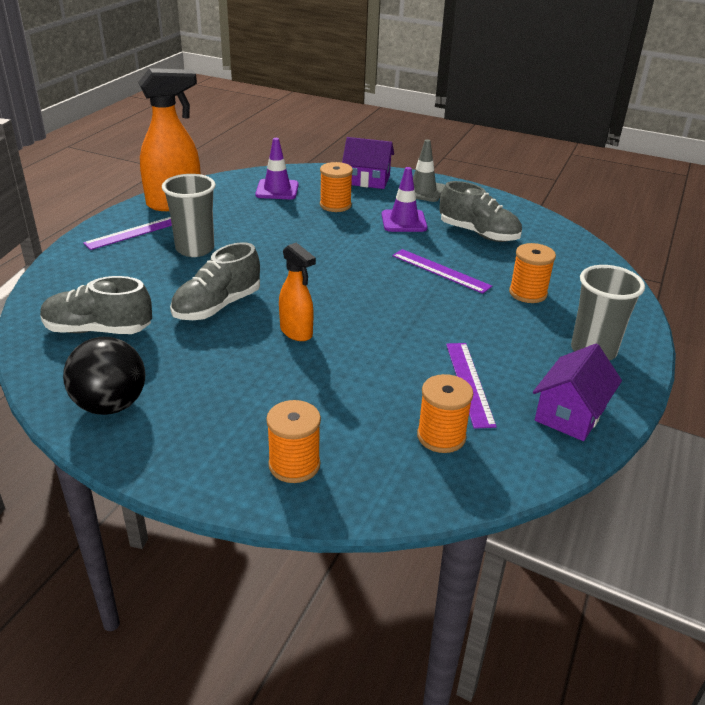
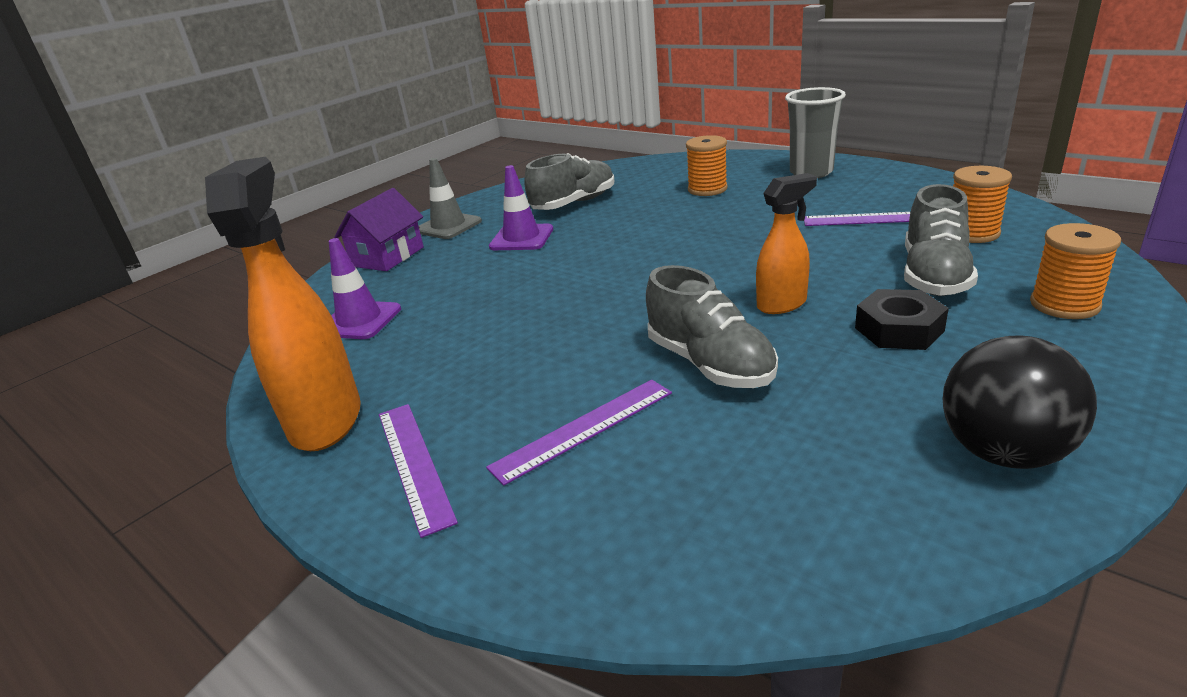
camera: 70 degrees left, 5 degrees down
(98, 330) = (777, 485): grey shoe -> grey shoe (934, 276)
(195, 249) = (518, 391): grey cup -> none
(257, 380) = (899, 329): none -> black nut
(335, 205) = (446, 278): orange spool -> none
(440, 271) = (650, 223): purple ruler -> purple ruler (583, 429)
(570, 414) = (913, 185): purple house -> none

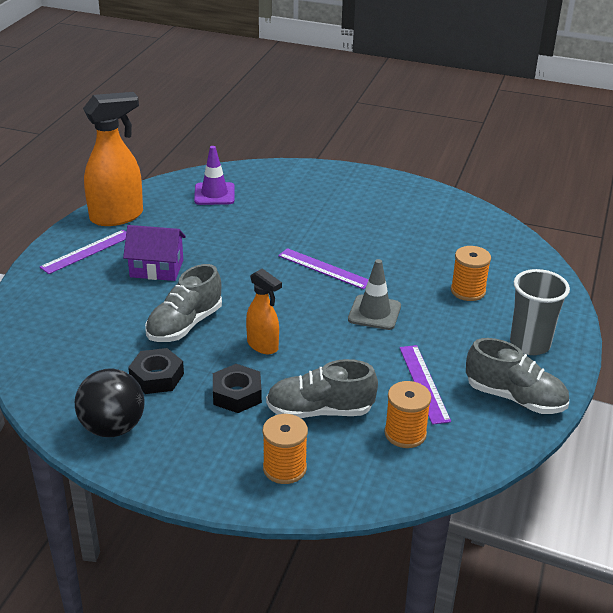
camera: 65 degrees right, 5 degrees up
(388, 257) = (301, 177): purple house -> purple house (156, 268)
(448, 226) = (357, 186): grey traffic cone -> grey traffic cone (374, 313)
(521, 238) = (344, 222): purple traffic cone -> none
(574, 203) = (416, 231): grey shoe -> grey shoe (515, 398)
(583, 429) = (118, 293): purple ruler -> purple ruler (324, 268)
(851, 398) = (157, 377): none -> black nut

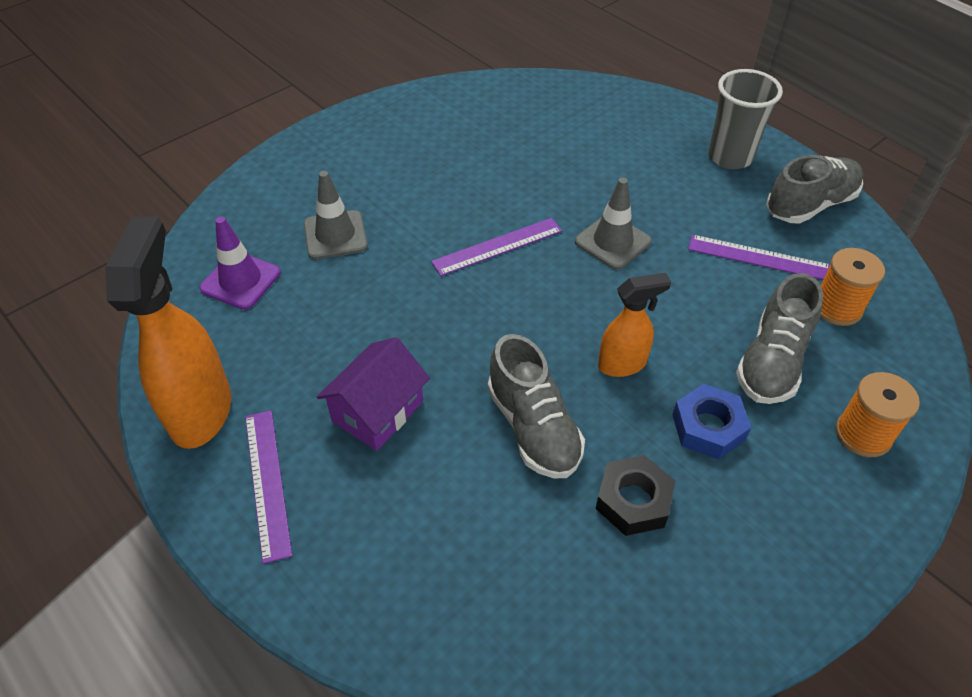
camera: 60 degrees left, 15 degrees up
(113, 427) = (722, 592): black ball -> none
(237, 394) = (708, 427): black nut -> blue nut
(278, 210) = (335, 235): none -> grey traffic cone
(468, 291) = (616, 157): orange spool -> none

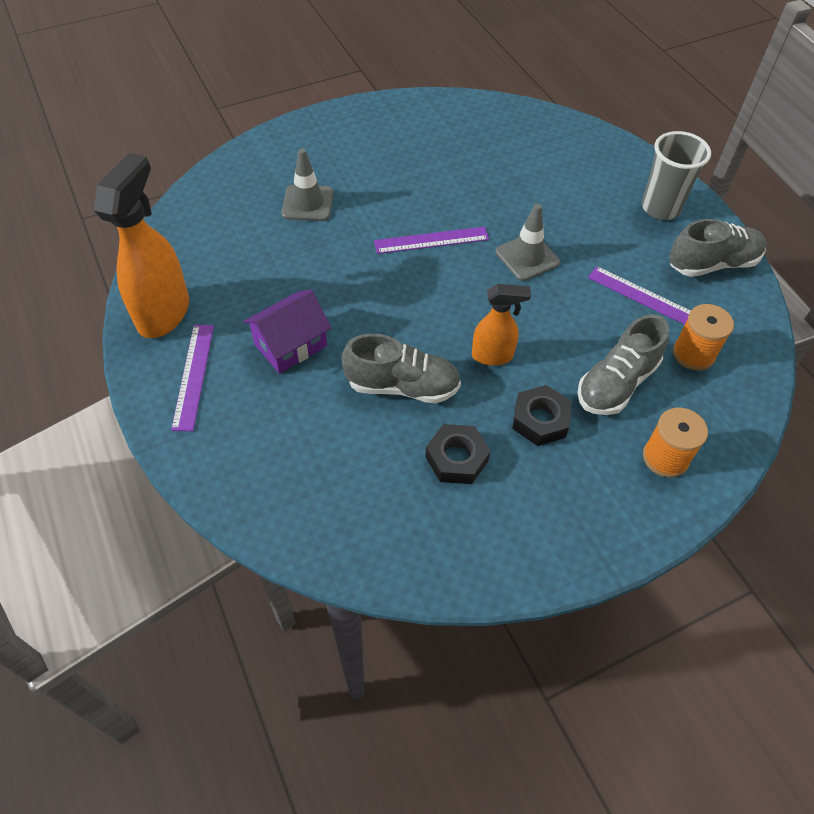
camera: 15 degrees right, 5 degrees up
(240, 281) = (224, 223): purple traffic cone -> none
(533, 428) = (402, 386): grey shoe -> grey shoe turned 75 degrees counterclockwise
(708, 427) = (540, 420): blue nut -> black nut

